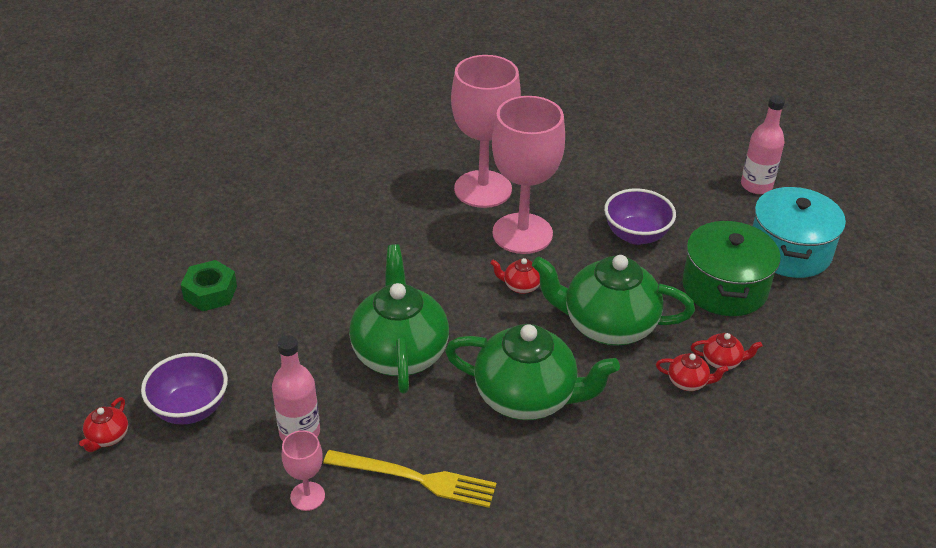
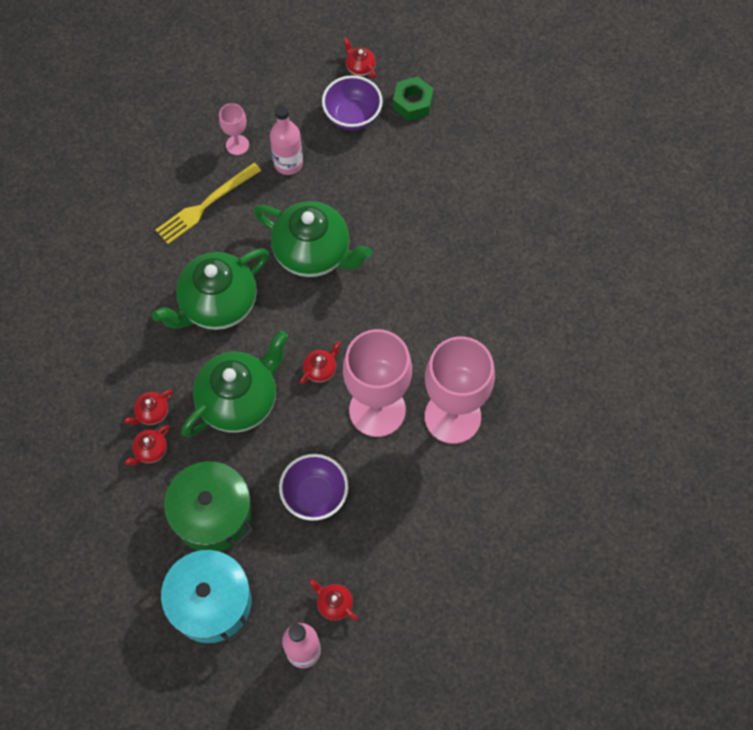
camera: 125 degrees right, 25 degrees up
(210, 292) = (456, 170): green nut -> green nut (412, 103)
(704, 186) = (334, 604): none -> red teapot

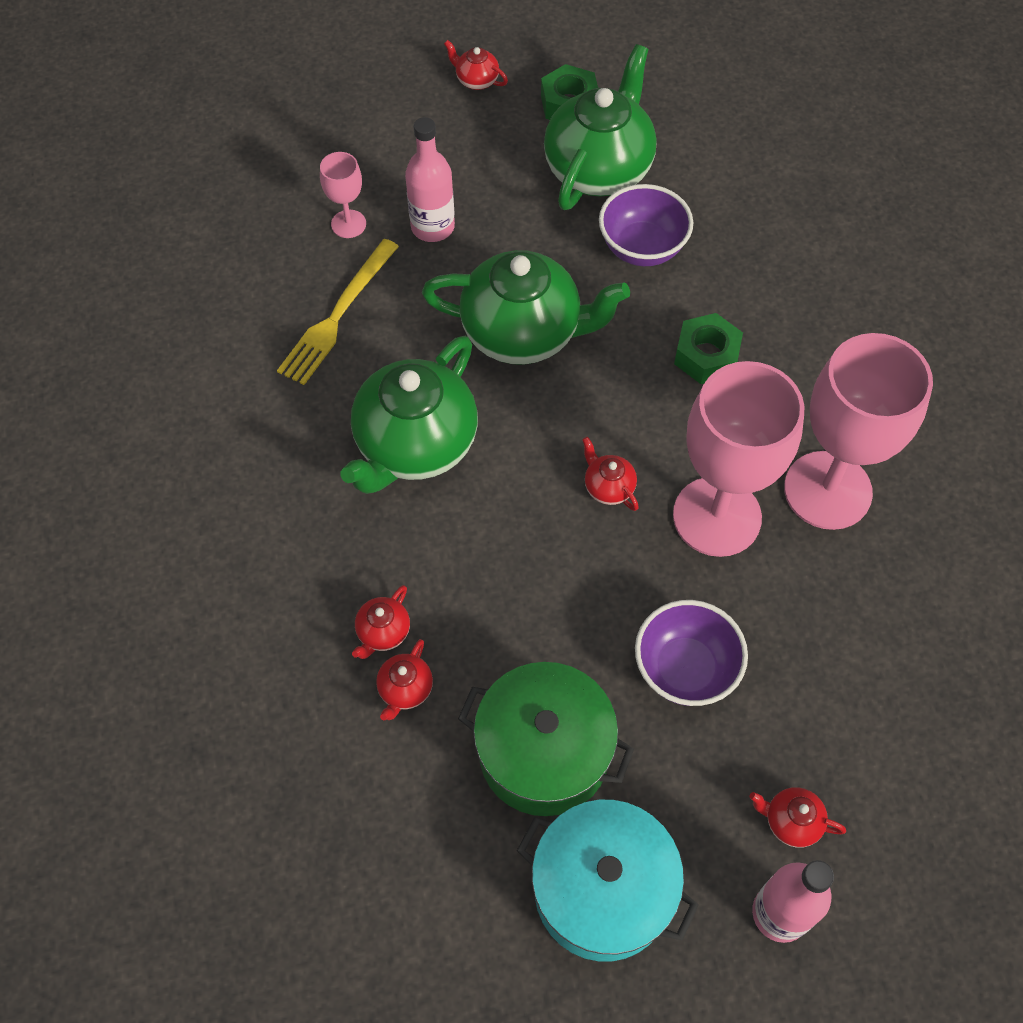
camera: 20 degrees left, 5 degrees down
(239, 400) = (508, 570): green teapot -> green teapot (599, 169)
(320, 369) = (608, 487): red teapot -> red teapot turned 60 degrees counterclockwise
(352, 116) = (494, 142): purple bowl -> purple bowl (642, 248)
(420, 305) = (706, 356): none -> green nut

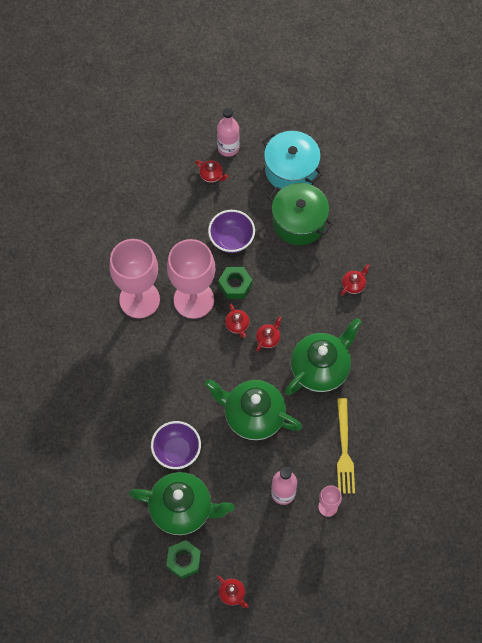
camera: 165 degrees left, 5 degrees up
(337, 315) = (344, 450): yellow fork -> yellow fork turned 135 degrees clockwise
(405, 689) = (349, 259): red teapot -> red teapot (268, 339)
(599, 169) = (182, 509): green teapot -> green teapot turned 120 degrees counterclockwise
(706, 356) = (167, 380): green nut -> green nut (235, 285)

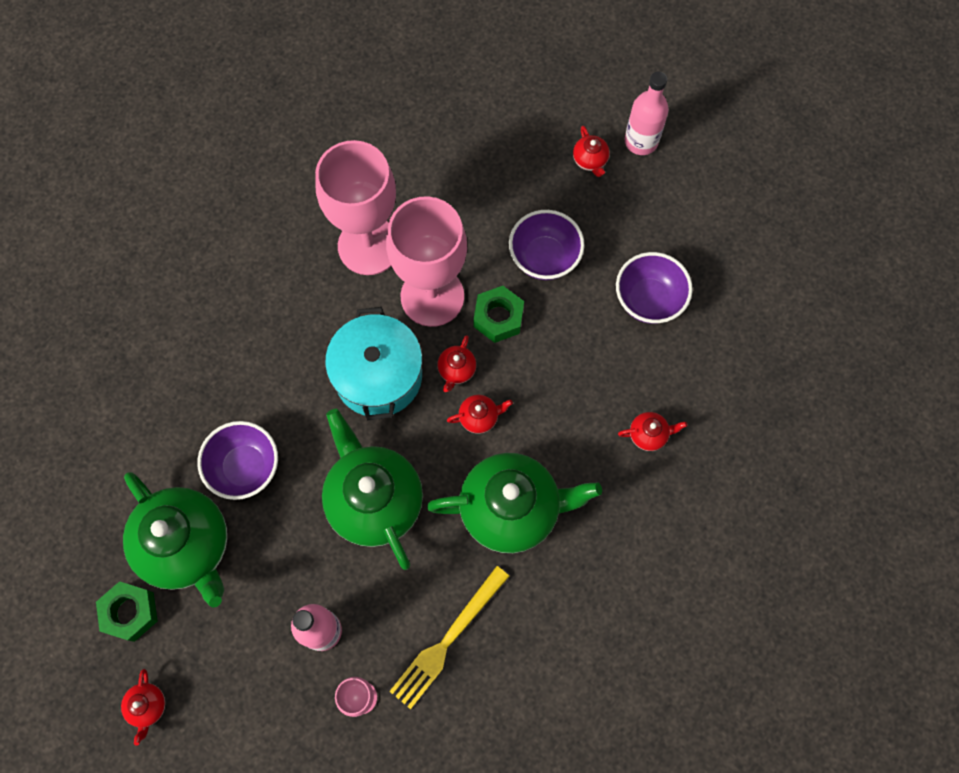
camera: 40 degrees right, 5 degrees up
(291, 170) = (696, 226): turquoise pot -> turquoise pot (378, 376)
(299, 222) = (648, 300): green pot -> purple bowl

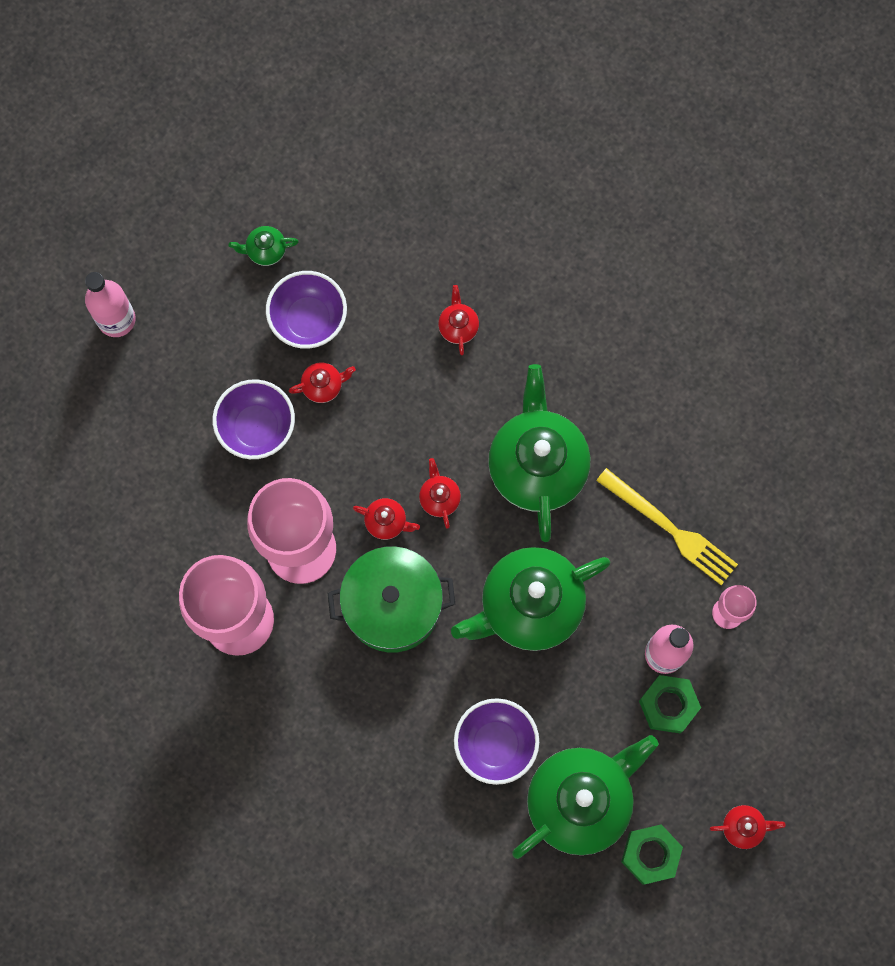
camera: 90 degrees left, 5 degrees up
(378, 376) = (392, 605): turquoise pot -> green pot
(498, 317) = (327, 478): green nut -> green nut (668, 705)
(590, 160) = (138, 375): red teapot -> red teapot (323, 386)
(714, 262) = (265, 250): none -> green teapot

